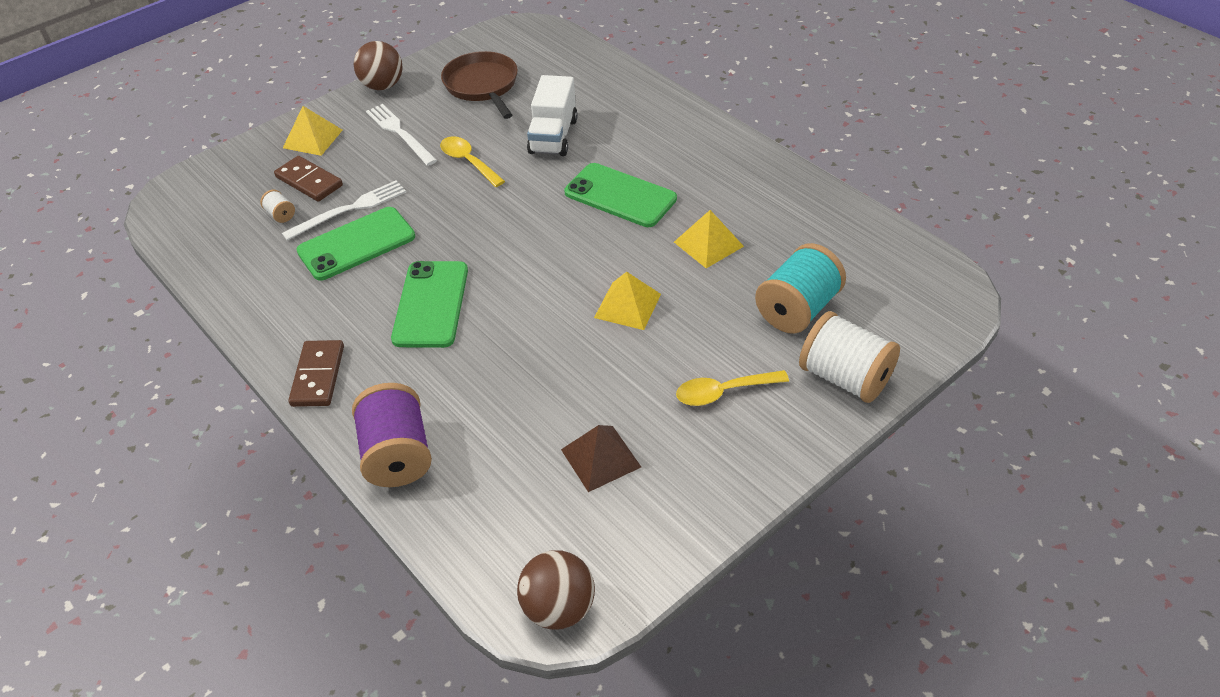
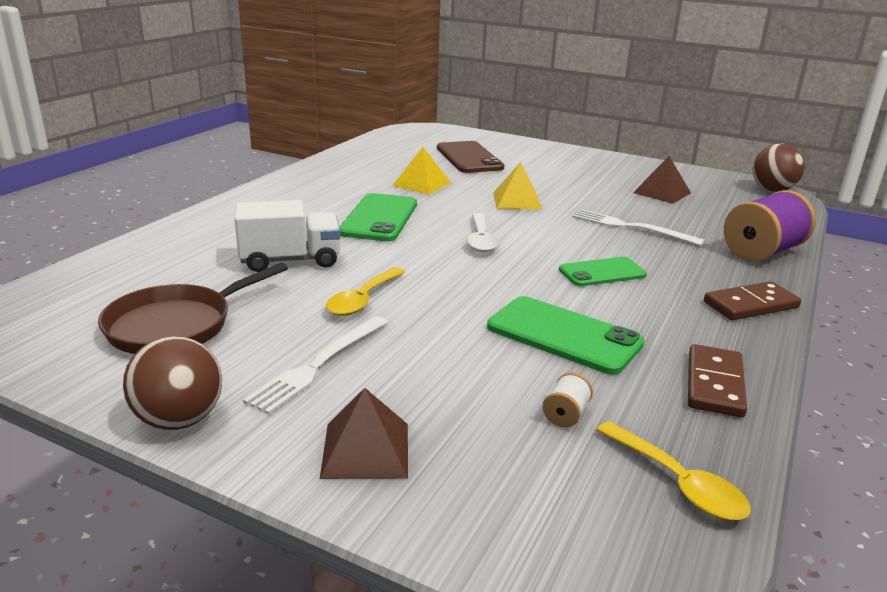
camera: 115 degrees left, 20 degrees down
(309, 181) = (477, 414): brown domino -> brown domino (715, 384)
(312, 139) = (366, 450): yellow pyramid -> brown pyramid
(349, 209) = (509, 358): white fork -> white fork (631, 227)
(430, 304) = (602, 272): green phone -> green phone, size x0.66
(539, 248) = (481, 240): none -> white spoon
(723, 392) = (565, 169): yellow spoon -> yellow spoon (678, 483)
(797, 309) = (469, 158): turquoise spool -> brown phone
(844, 377) = (517, 146): white spool -> none

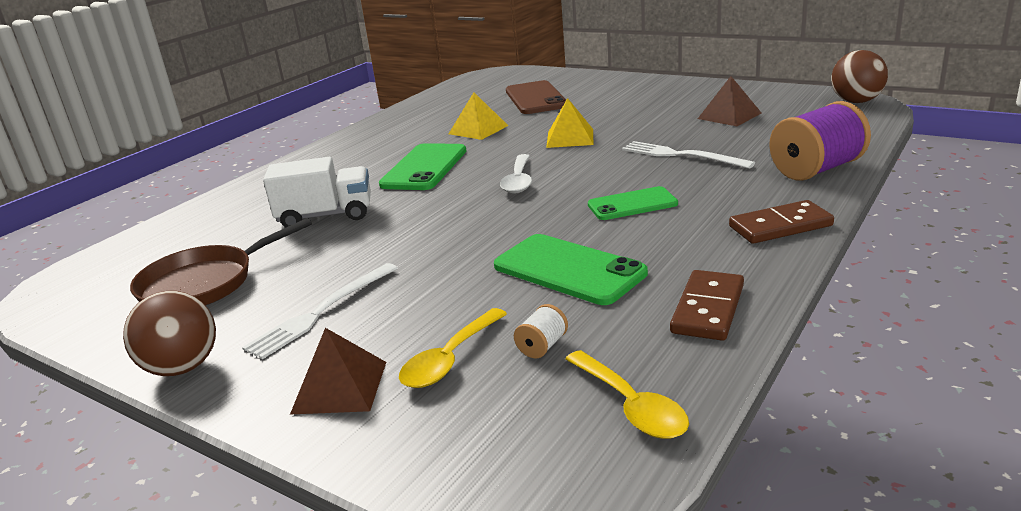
camera: 10 degrees right, 0 degrees up
(363, 300) = (382, 248): yellow spoon -> yellow spoon (450, 359)

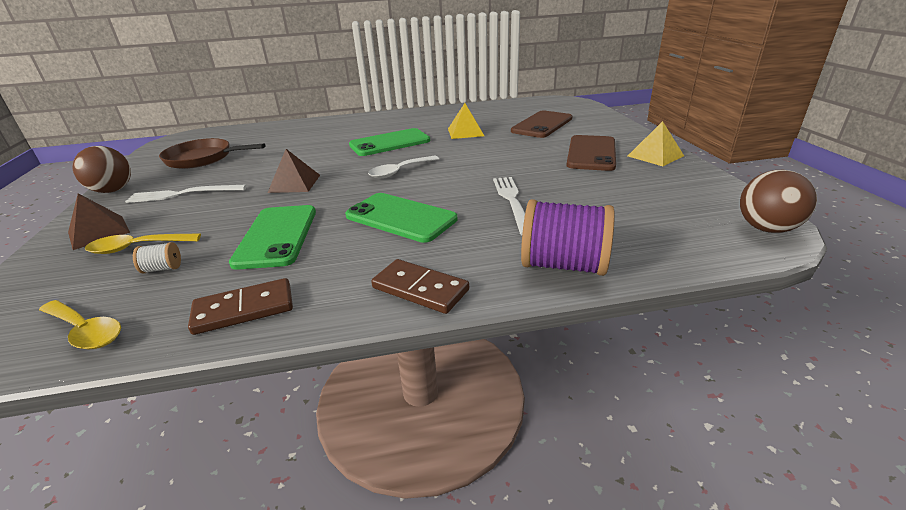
camera: 45 degrees right, 5 degrees up
(326, 216) = (301, 149): white truck -> none
(570, 138) = (490, 158): yellow pyramid -> yellow pyramid (655, 156)
(631, 406) = (85, 331): yellow spoon -> yellow spoon turned 75 degrees counterclockwise
(632, 204) = (400, 218): green phone -> green phone, size x1.52
(641, 103) = (591, 153): none -> brown phone
(729, 116) = (622, 189): brown pyramid -> brown pyramid (294, 183)

